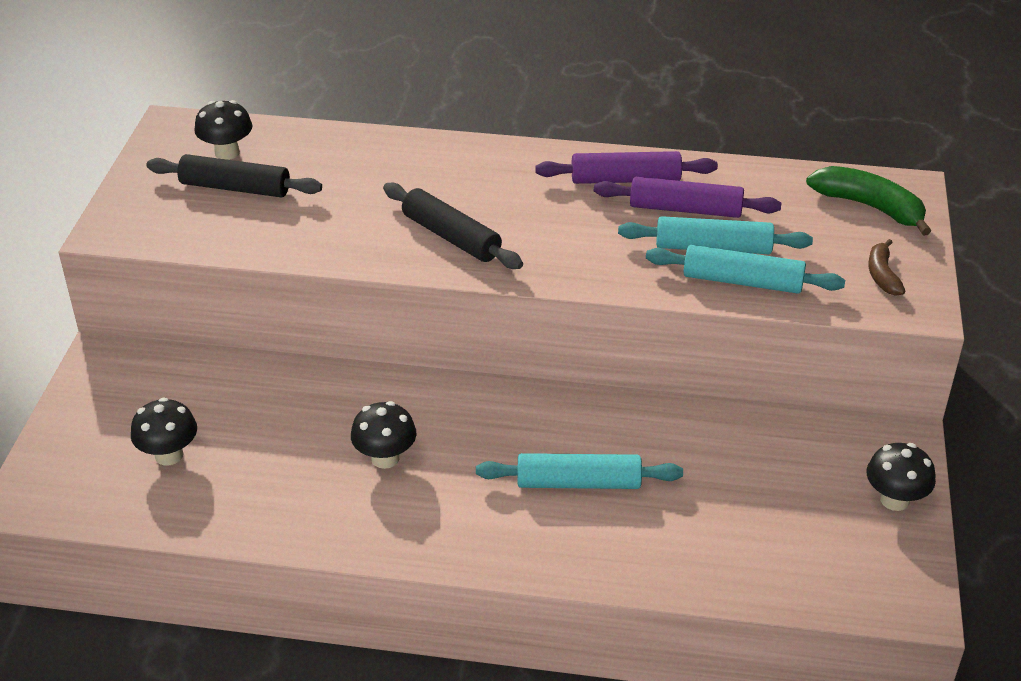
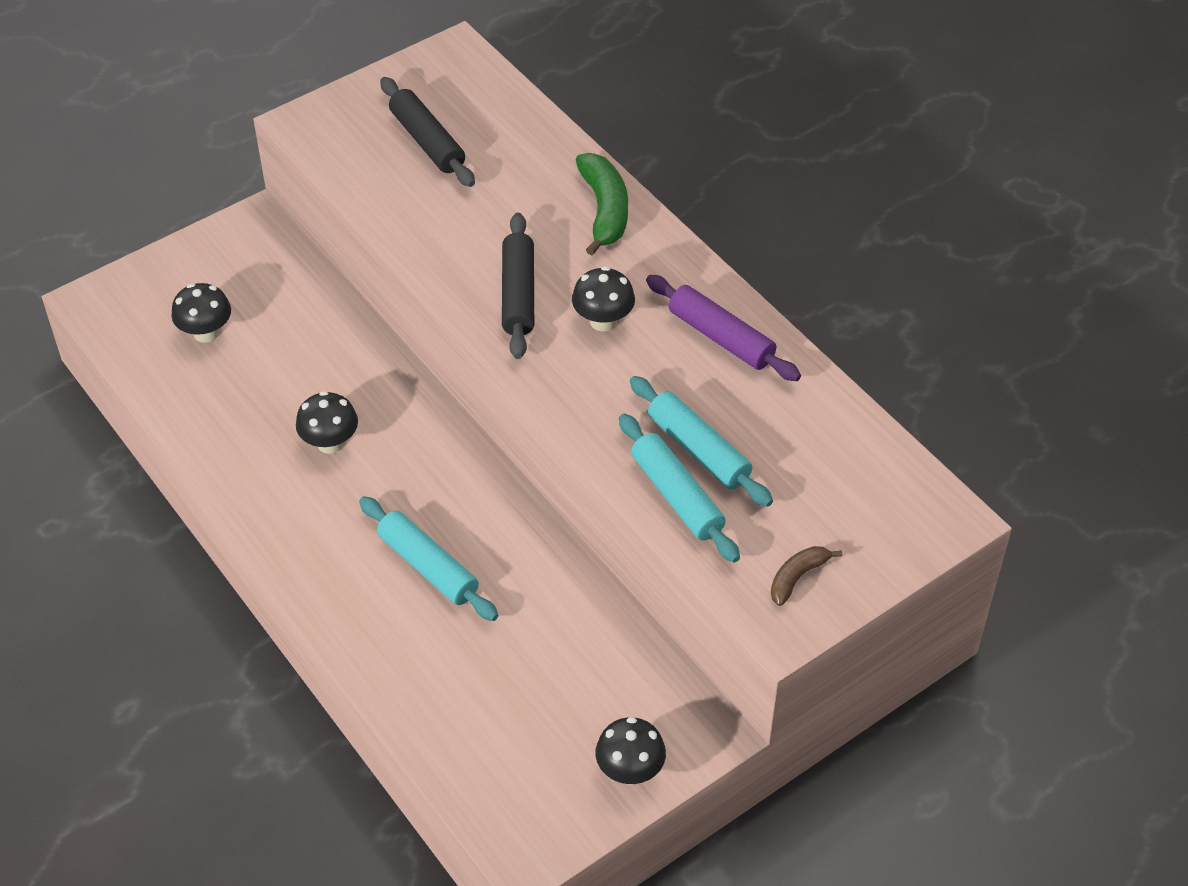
camera: 45 degrees right, 10 degrees up
(227, 153) = (461, 104): black mushroom -> black mushroom (603, 321)
(685, 209) = (728, 399): purple rolling pin -> none
(870, 207) = (886, 511): green banana -> green banana (604, 210)

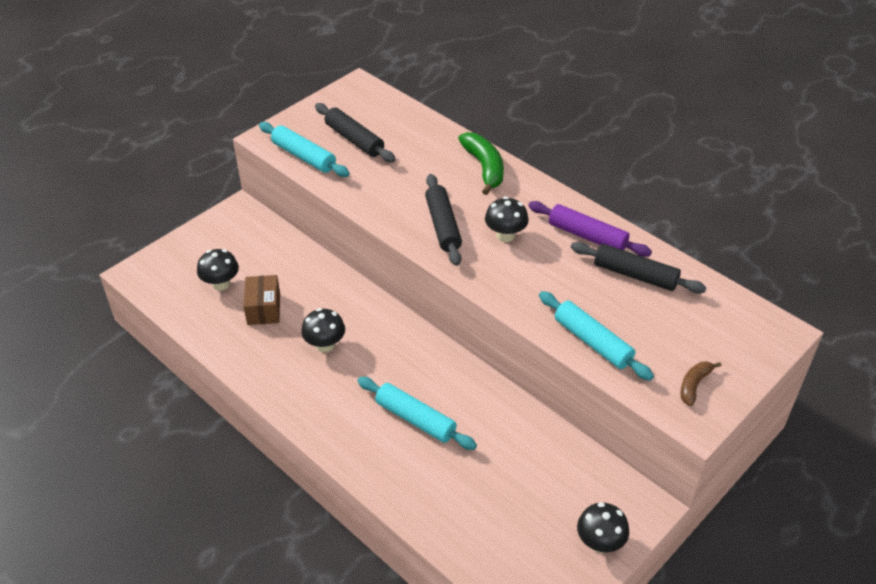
camera: 10 degrees left, 5 degrees down
(257, 378) = (264, 309): none -> brown box
(698, 450) = (597, 309): turquoise rolling pin -> turquoise rolling pin (304, 156)
(770, 406) = (635, 275): none -> black rolling pin

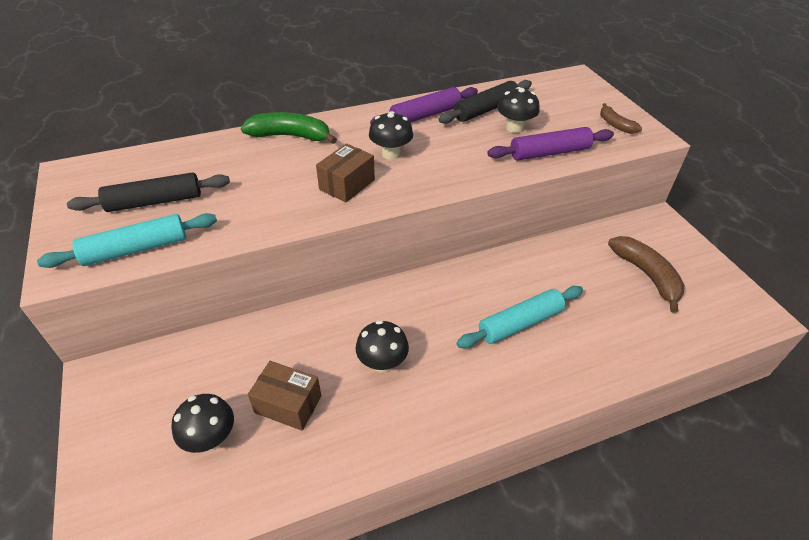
camera: 65 degrees left, 0 degrees up
(443, 226) = (347, 184): black rolling pin -> brown box
(542, 506) = (646, 275): none -> brown banana
(592, 342) = (549, 153): turquoise rolling pin -> purple rolling pin
(600, 542) = (690, 256): black mushroom -> black mushroom (514, 128)

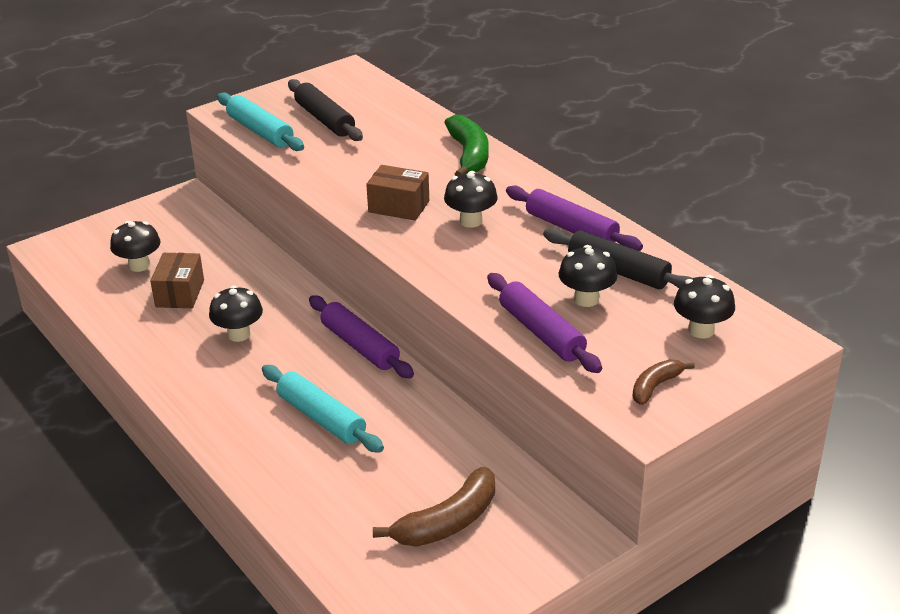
camera: 75 degrees right, 10 degrees down
(432, 283) = (360, 346): none -> purple rolling pin
(560, 98) = (701, 330): none -> black mushroom

